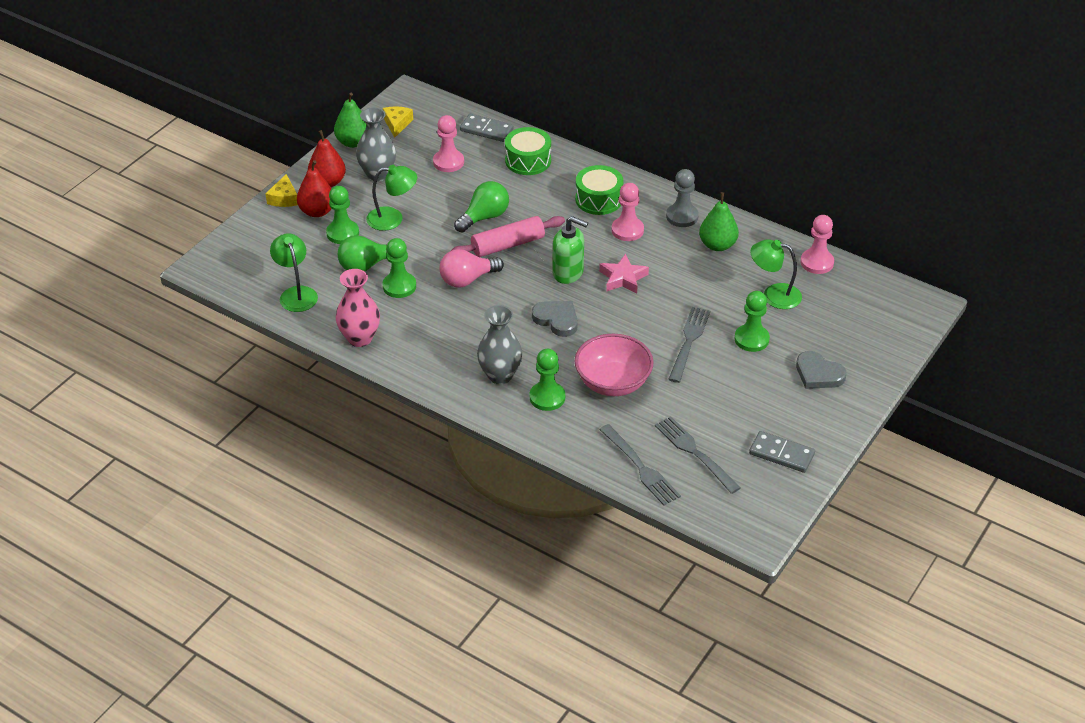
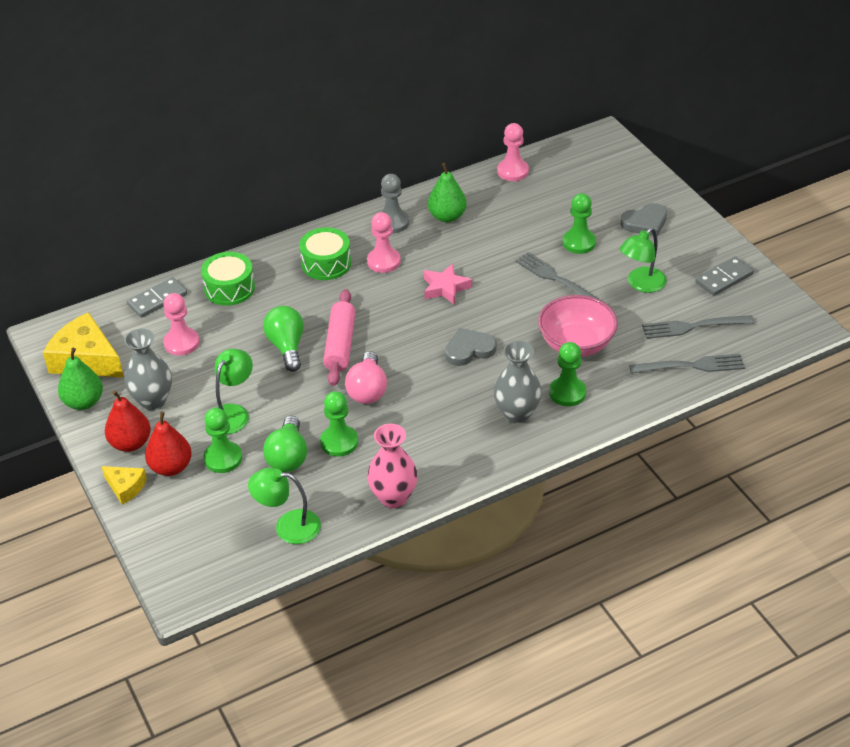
camera: 60 degrees left, 0 degrees up
(397, 124) = (86, 359): yellow cheese -> yellow cheese, size x1.90
(568, 273) = (411, 319): green soap dispenser -> none
(774, 295) = (534, 209): green lamp -> green lamp (641, 284)

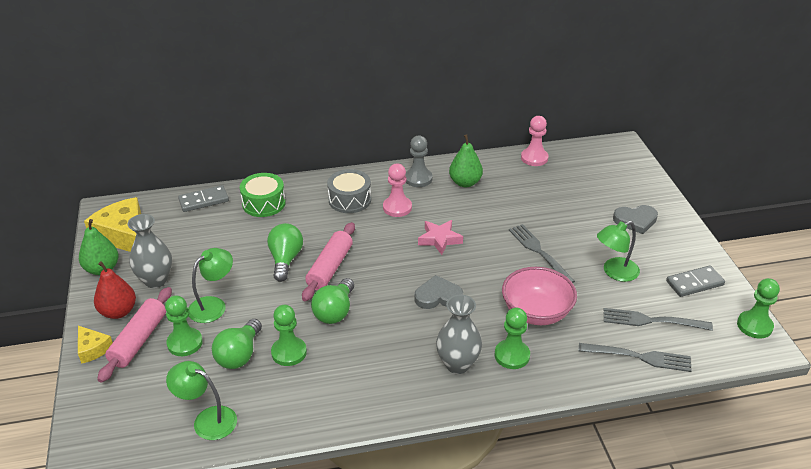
camera: 15 degrees right, 5 degrees down
(171, 467) = (138, 340): red pear -> pink rolling pin
(181, 343) = (204, 238): pink pawn -> none
(326, 263) = (349, 200): green drum -> grey drum
(367, 390) = (335, 311): pink light bulb -> green light bulb
(393, 497) = (312, 416): pink vase -> none
(579, 242) = (570, 225): green pawn -> green pawn (754, 326)

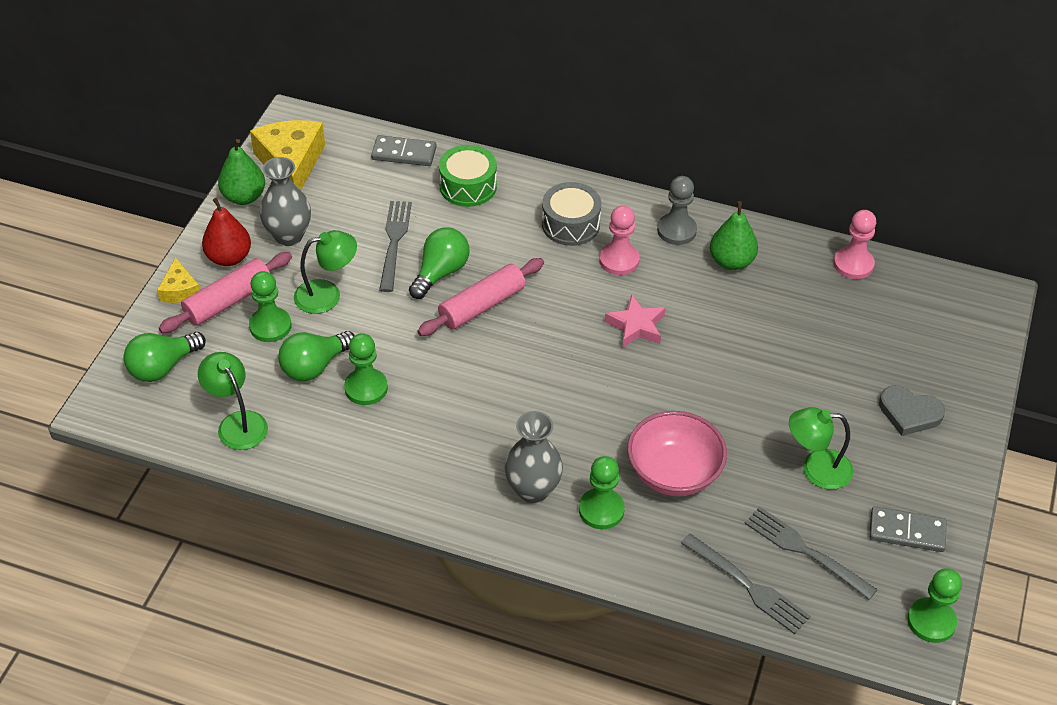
camera: 30 degrees right, 10 degrees up
(335, 311) = (448, 363): green light bulb -> green light bulb (163, 367)
(438, 296) = (576, 398): grey heart -> none
(539, 252) = (744, 398): grey fork -> grey fork (394, 242)

